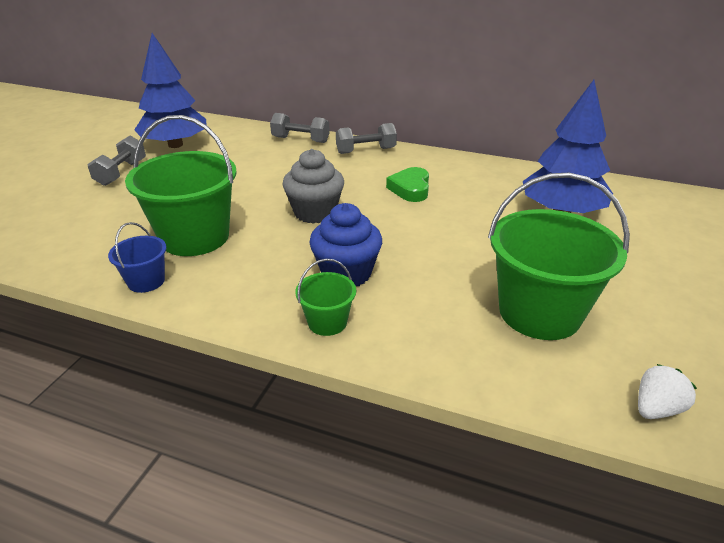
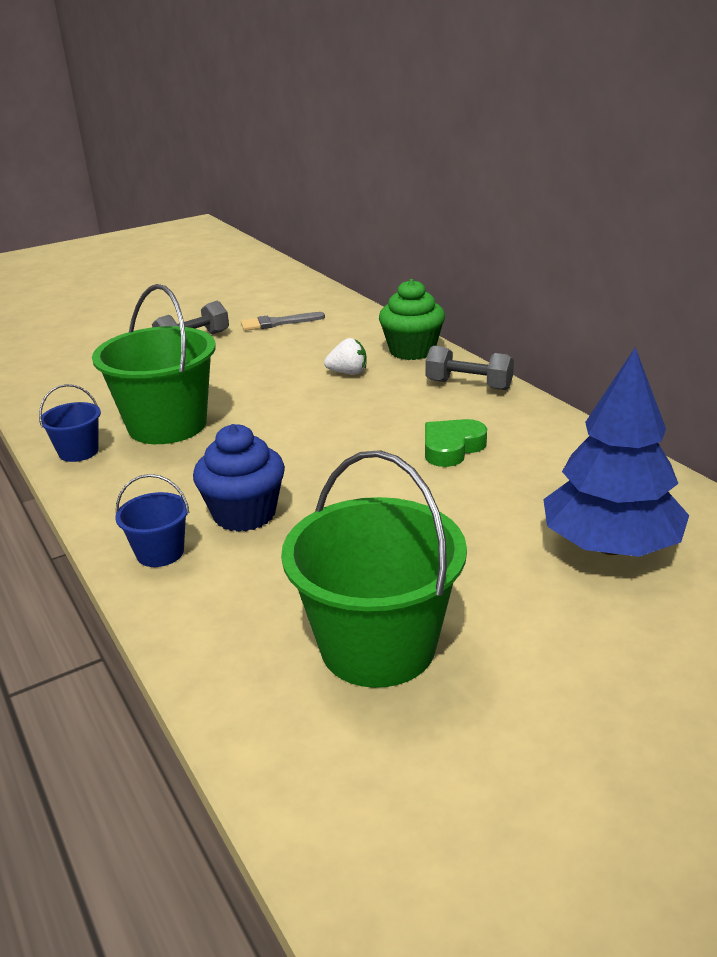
camera: 40 degrees right, 5 degrees down
(175, 145) = (277, 323): blue tree -> grey brush
(300, 140) = (412, 351): grey dumbbell -> green cupcake
(315, 212) = (307, 439): grey cupcake -> none
(327, 322) = (160, 553): green bucket -> blue bucket
(656, 408) = (338, 811): white strawberry -> white strawberry (348, 373)

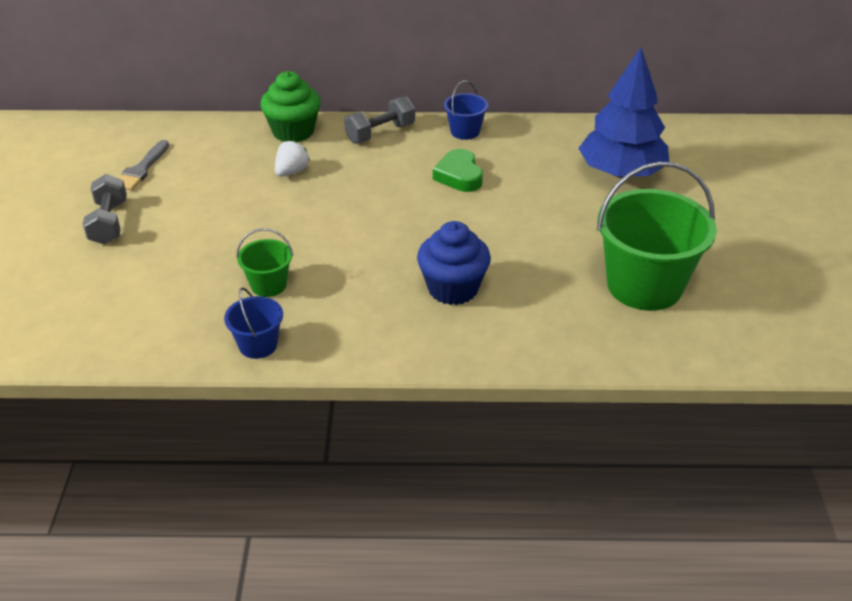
camera: 60 degrees left, 10 degrees up
(160, 553) = (466, 341): blue bucket -> blue bucket (465, 131)
(167, 425) = (268, 285): green bucket -> green bucket, size x0.48

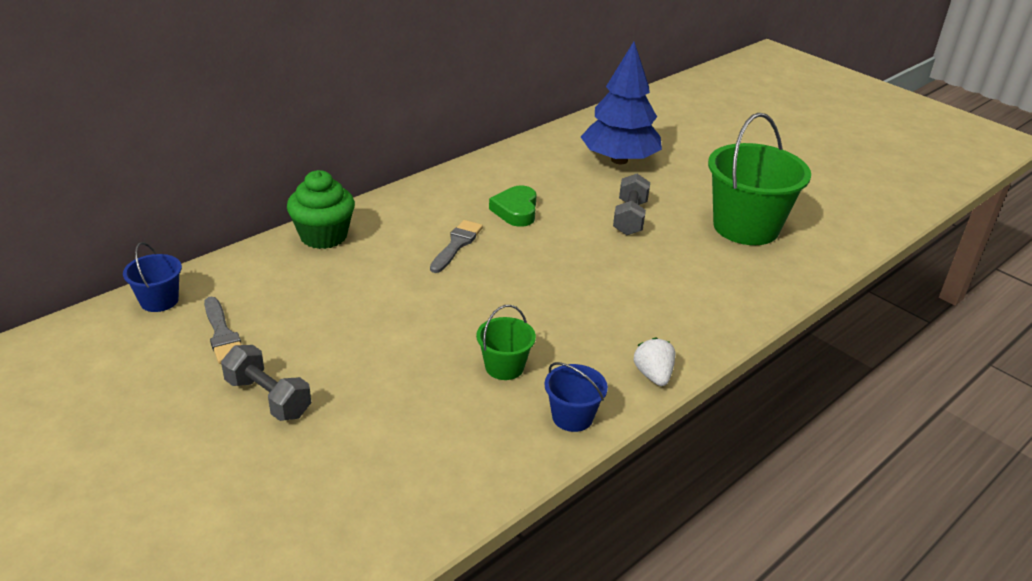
camera: 45 degrees left, 5 degrees down
(291, 172) = (376, 269): white strawberry -> white strawberry (653, 375)
(372, 181) = (456, 245): none -> grey brush
(380, 133) = (403, 205): grey dumbbell -> grey dumbbell (630, 218)
(453, 288) = (640, 293): blue cupcake -> none
(459, 176) = (516, 211): green heart -> green heart turned 60 degrees clockwise
(465, 131) = (468, 176): blue bucket -> blue bucket (159, 301)

